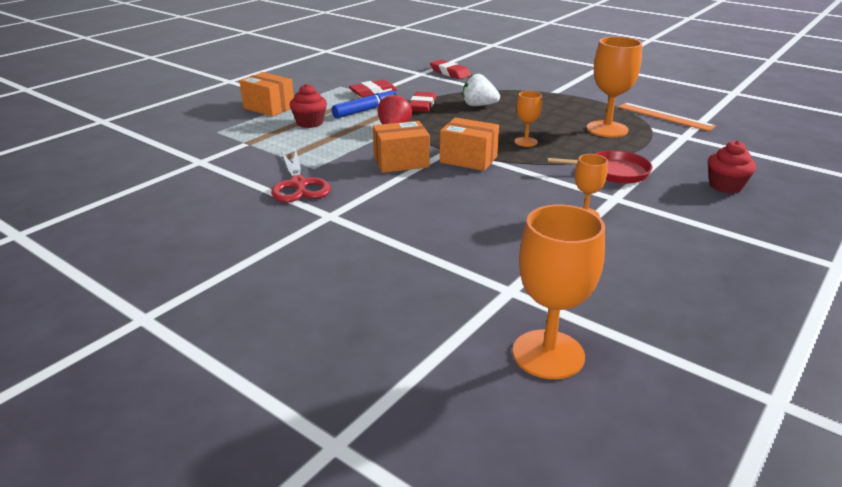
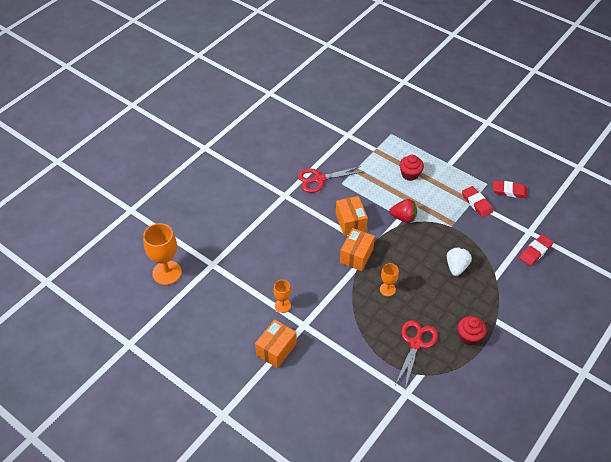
camera: 90 degrees right, 20 degrees up
(269, 108) = (435, 151): orange box -> orange box (276, 349)
(365, 110) = (437, 201): blue marker -> none
(422, 105) = (451, 233): red eraser -> red eraser (509, 191)
(607, 129) = (416, 343): orange goblet -> red scissors
(613, 172) = (339, 331): red pan -> none
(665, 117) = (448, 391): orange ruler -> none
(725, 186) = (320, 392): red cupcake -> red cupcake (469, 336)

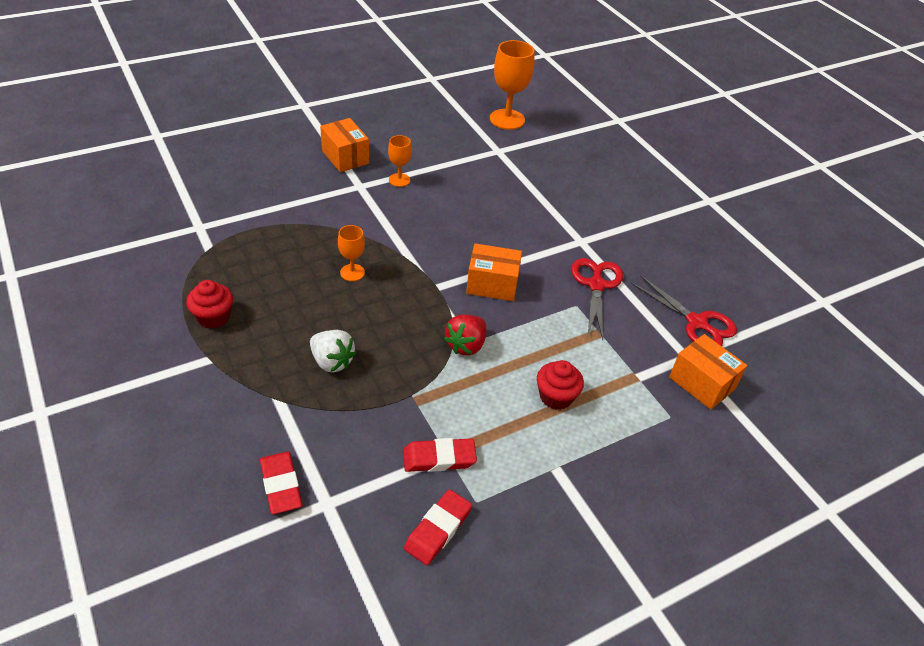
camera: 110 degrees right, 5 degrees down
(356, 256) = (429, 266): orange box -> orange box (701, 383)
(416, 343) = (252, 263): red scissors -> red scissors (697, 323)

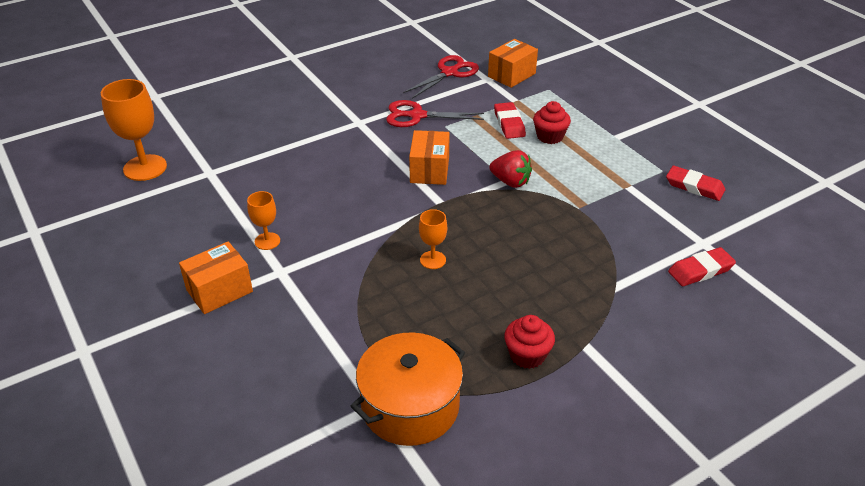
camera: 90 degrees left, 5 degrees down
(190, 243) = (410, 406): none -> orange pot
(332, 361) = (558, 259): white strawberry -> none
(439, 458) = (633, 190): red eraser -> red eraser (509, 123)

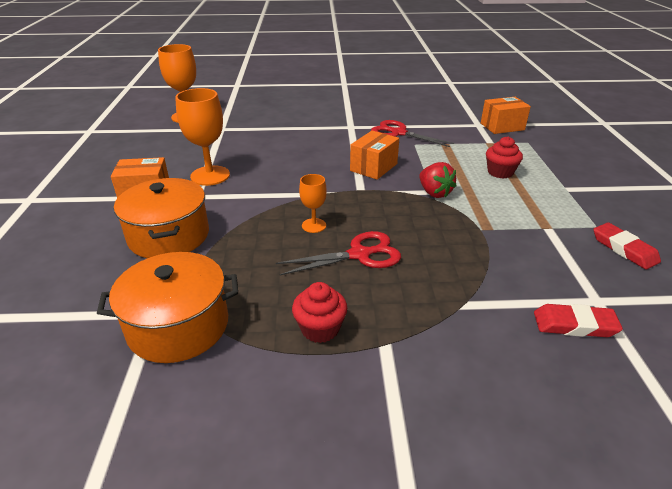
camera: 30 degrees right, 5 degrees down
(267, 241) = (210, 176): orange goblet -> orange goblet, size x1.84
(302, 327) = (169, 236): none -> orange pot
(449, 73) = (450, 114): red scissors -> red scissors (359, 255)
(509, 123) = (470, 155): red eraser -> none

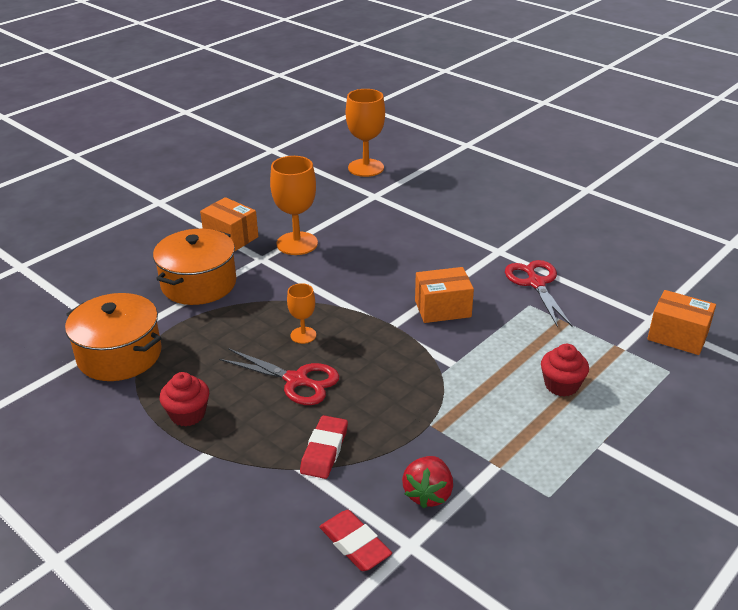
camera: 45 degrees right, 0 degrees up
(434, 193) = (452, 366): red strawberry -> red strawberry (428, 494)
(624, 249) = (530, 532): red eraser -> red eraser (324, 450)

